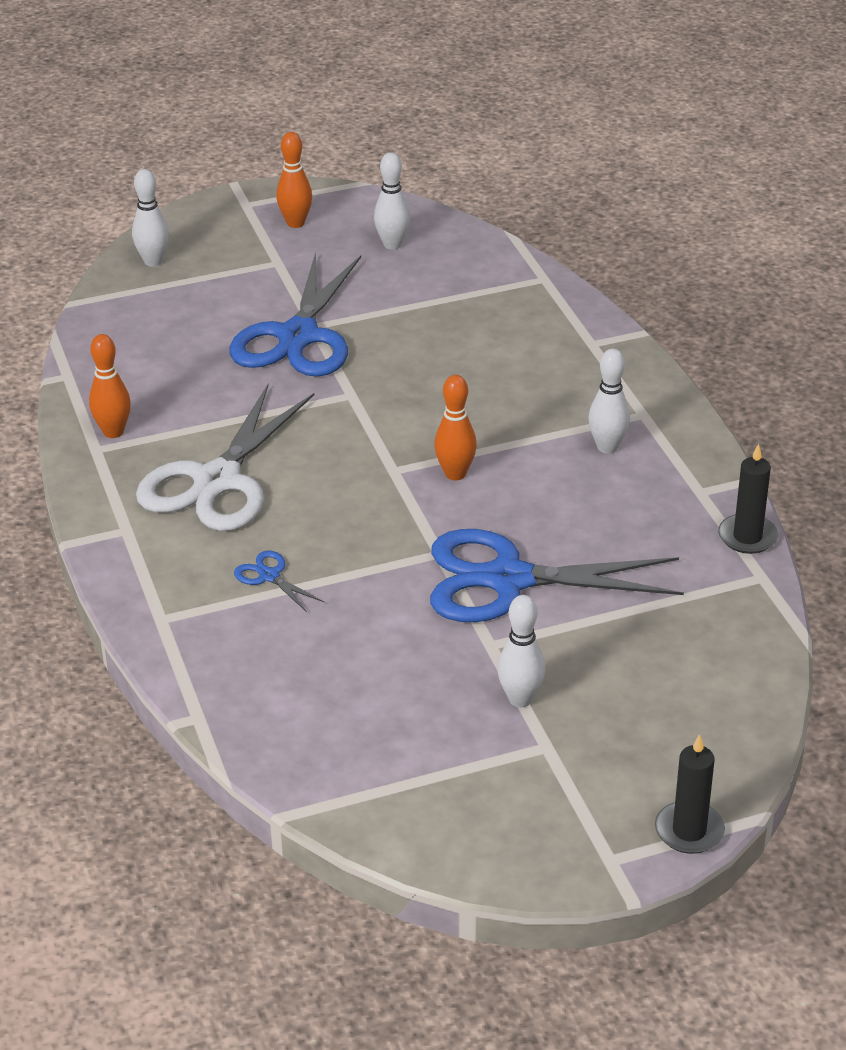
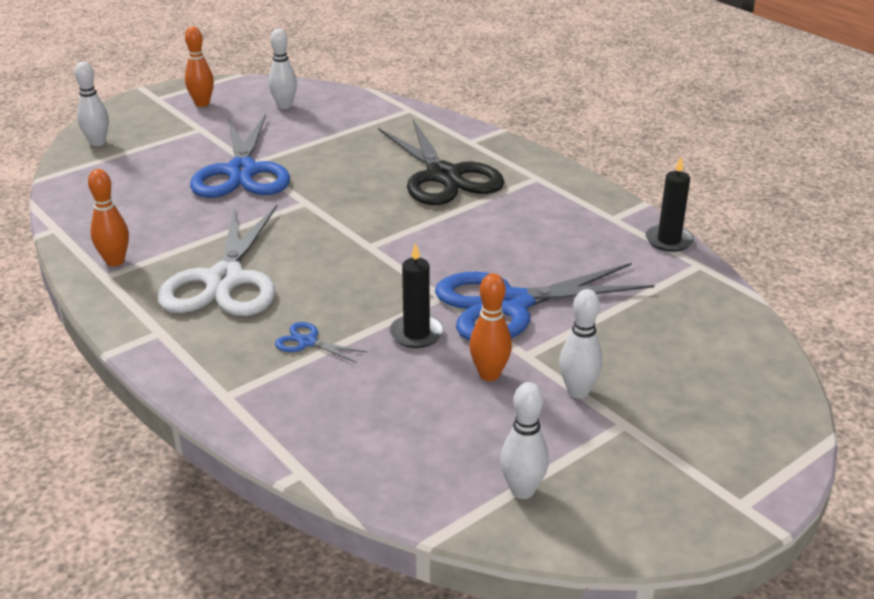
camera: 20 degrees left, 5 degrees down
(455, 474) = (420, 240): orange bowling pin -> orange bowling pin (489, 374)
(531, 389) = (444, 176): none -> black scissors
(607, 447) = (525, 202): white bowling pin -> white bowling pin (522, 490)
(689, 831) = (787, 463): black candle -> black candle (416, 334)

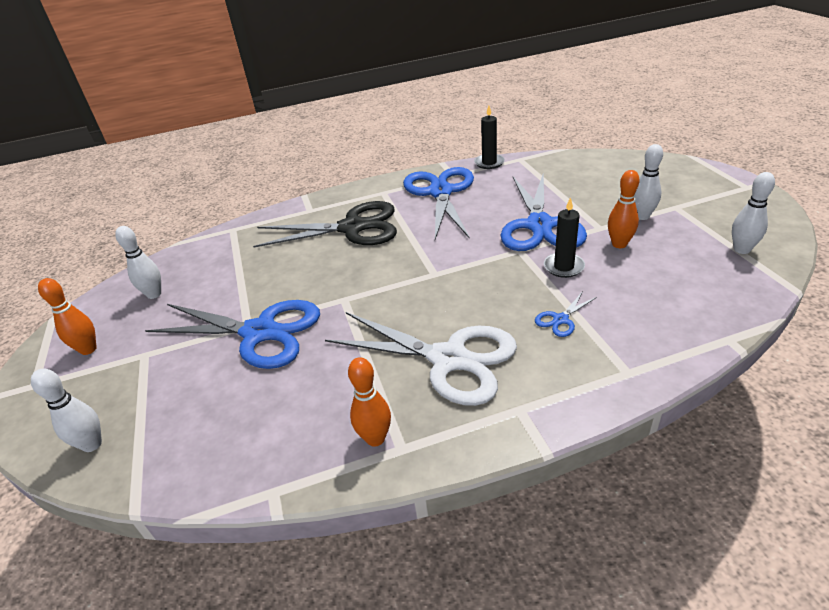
camera: 65 degrees left, 5 degrees up
(558, 217) = (440, 192): none -> blue scissors

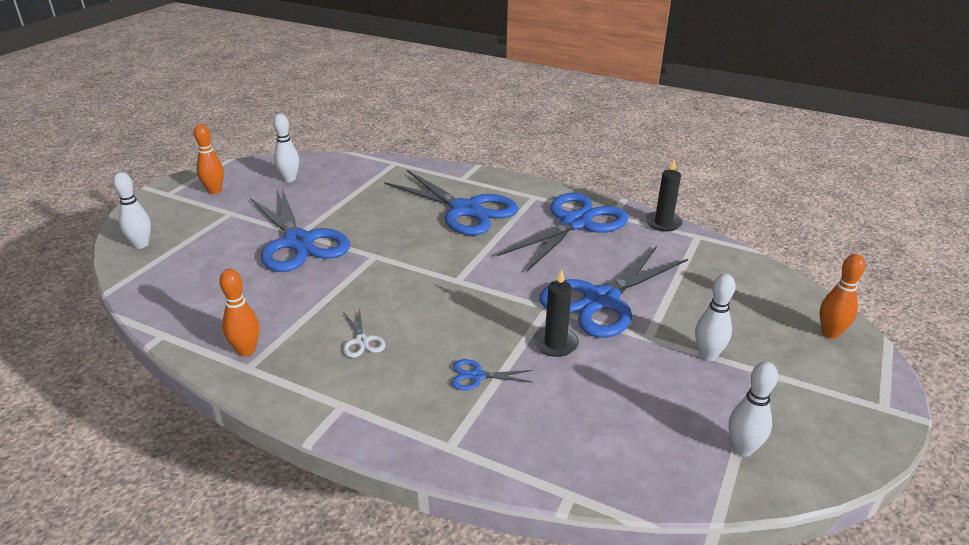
camera: 40 degrees right, 5 degrees down
(352, 228) = (465, 210): black scissors -> blue scissors
(448, 359) = (362, 341): white scissors -> white scissors, size x0.40
(619, 244) = (636, 361): orange bowling pin -> orange bowling pin (830, 333)

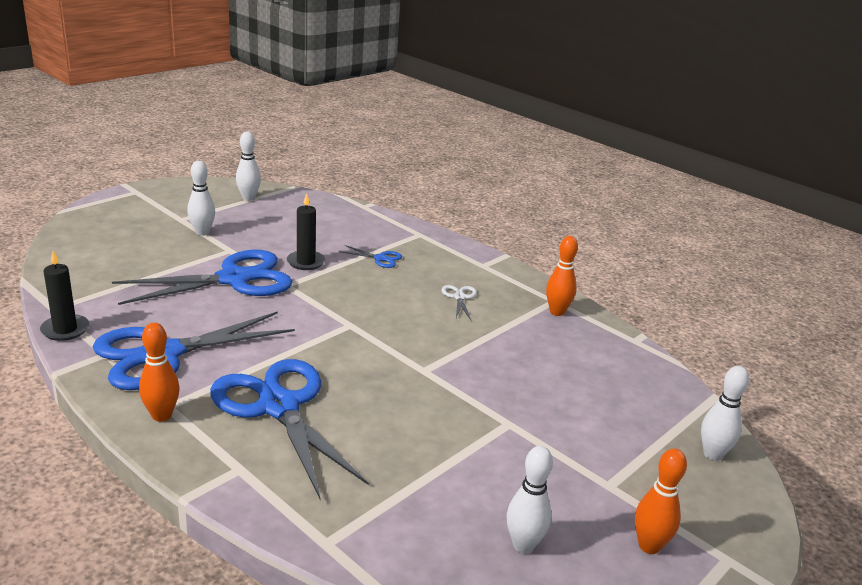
camera: 165 degrees left, 5 degrees down
(298, 242) = (510, 409): blue scissors -> none
(830, 333) = (92, 222): orange bowling pin -> orange bowling pin (162, 415)

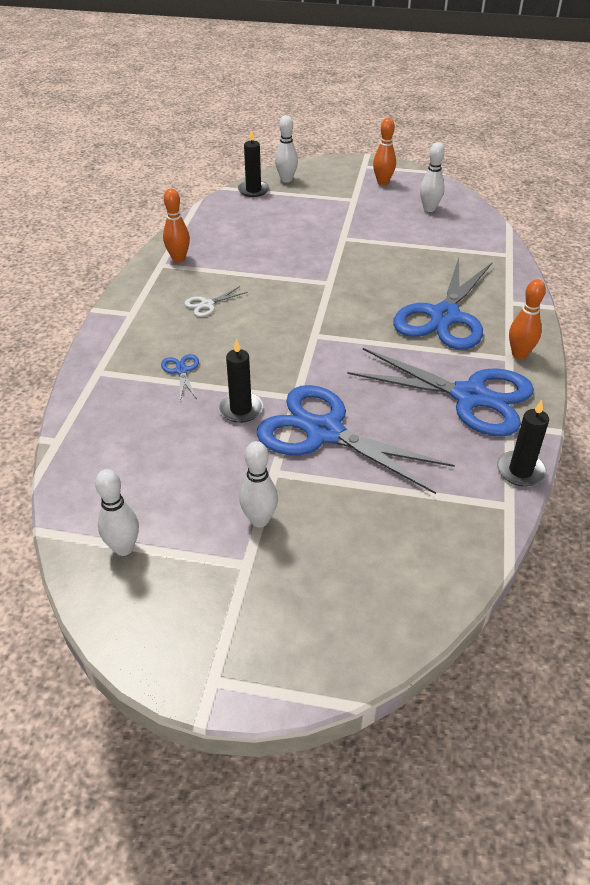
camera: 120 degrees left, 15 degrees up
(692, 414) = (253, 190): none -> black candle

